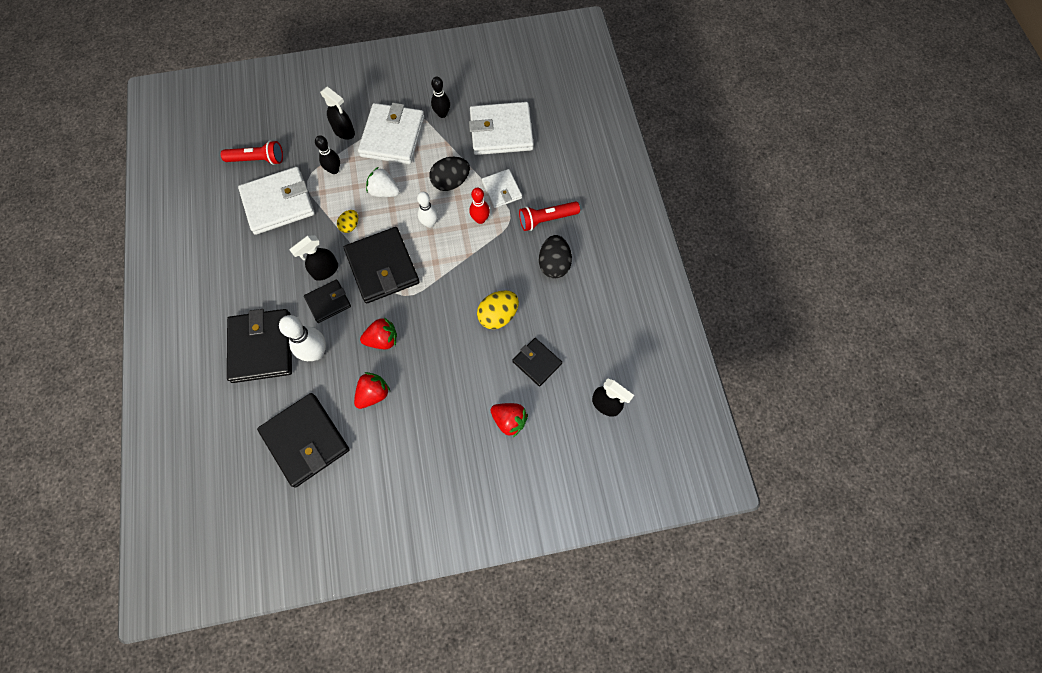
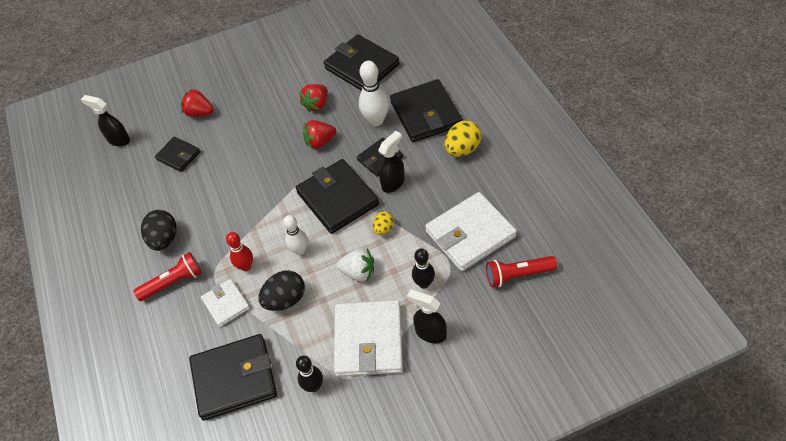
camera: 175 degrees right, 15 degrees down
(498, 316) = (217, 183): yellow egg -> yellow egg (462, 149)
(501, 131) = (234, 378): white wallet -> black wallet

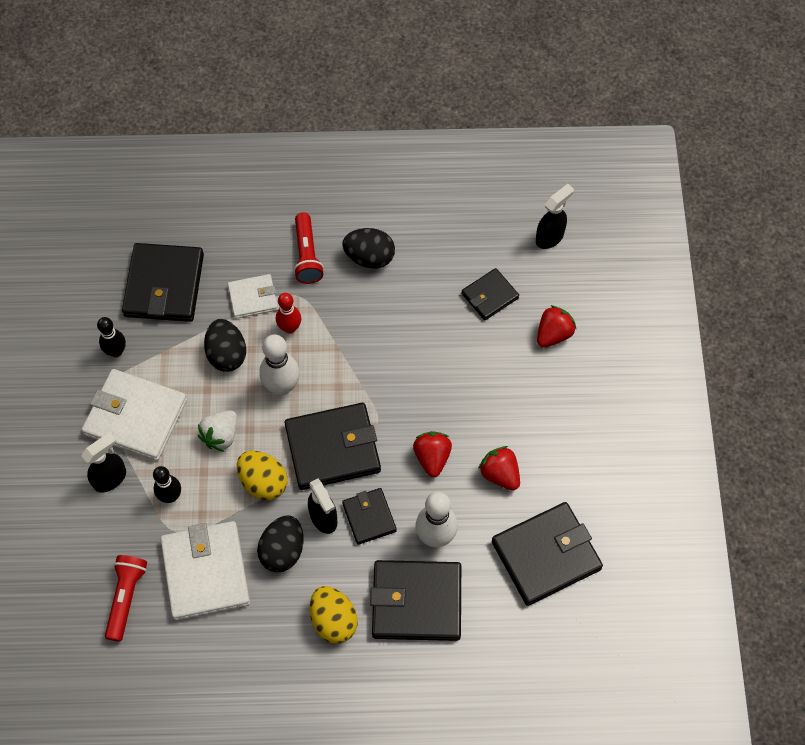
camera: 105 degrees right, 10 degrees up
(299, 250) = (282, 386): white bowling pin -> white bowling pin, size x1.52
(384, 229) = (263, 482): yellow egg -> yellow egg, size x1.71
(429, 196) = (283, 551): none -> black egg

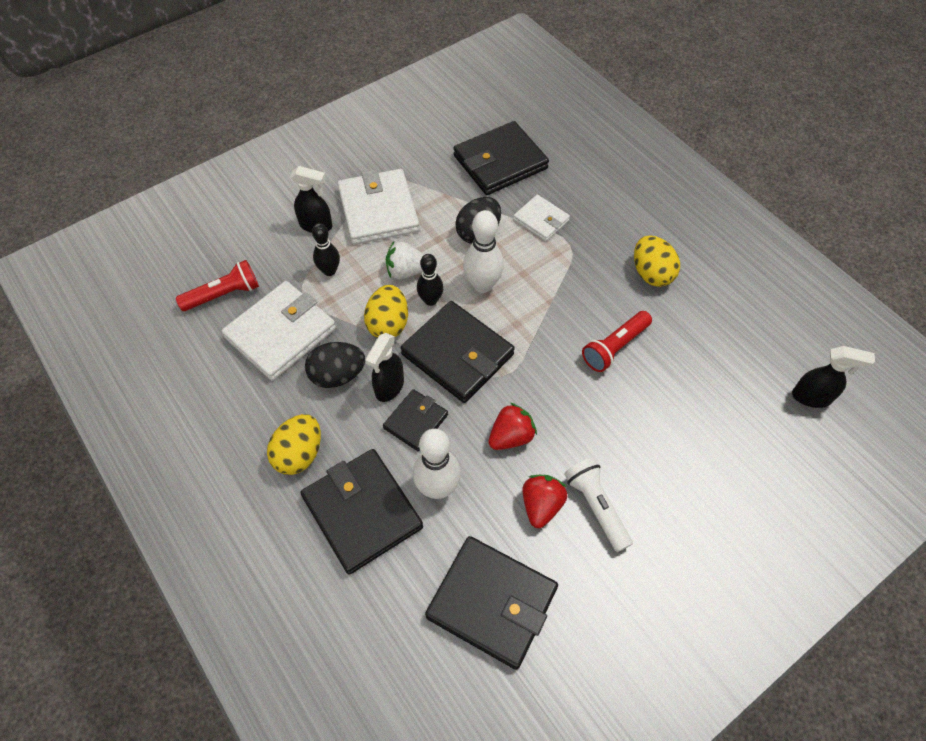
camera: 55 degrees right, 5 degrees down
(116, 351) = (421, 167): black bowling pin -> black bowling pin (430, 300)
(290, 328) = (538, 259): red bowling pin -> none
(307, 255) = (611, 231): red flashlight -> red flashlight (614, 347)
(369, 257) = (651, 273): black egg -> yellow egg
(490, 296) = (705, 384): black wallet -> none
(527, 439) = (596, 506): none -> white flashlight
(553, 334) = (720, 462): red strawberry -> none

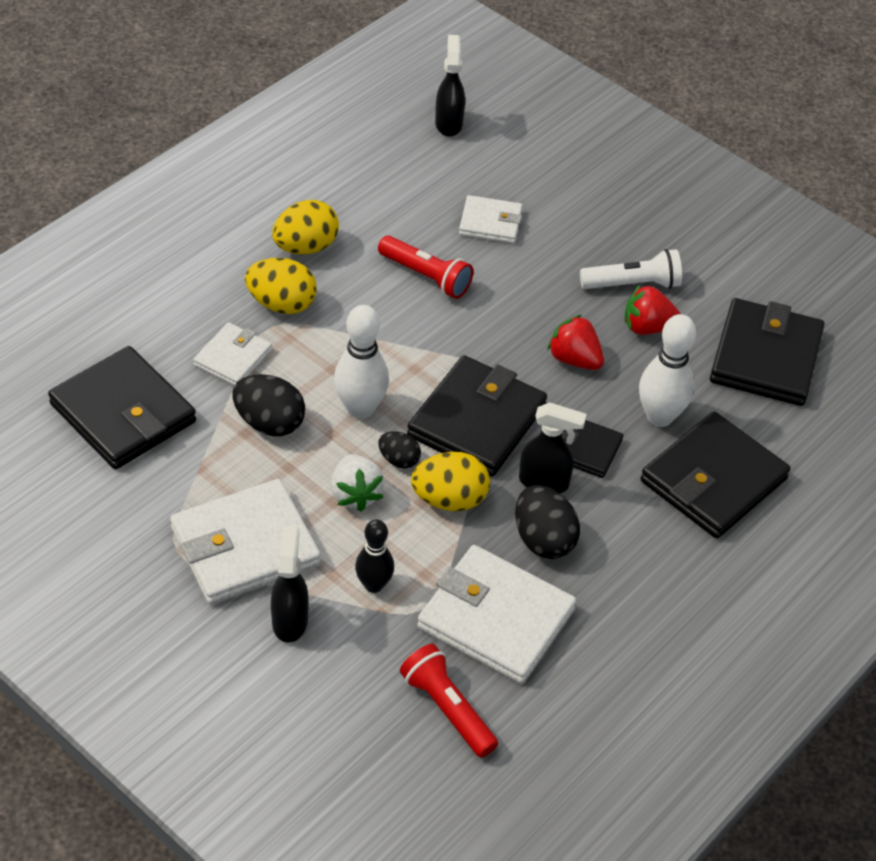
camera: 105 degrees left, 10 degrees down
(299, 454) = (664, 556): yellow egg -> yellow egg (281, 304)
(430, 300) = (399, 460): black bowling pin -> black egg
(596, 506) = (633, 284): white flashlight -> white flashlight turned 150 degrees counterclockwise
(679, 406) = (490, 223): none -> white wallet

